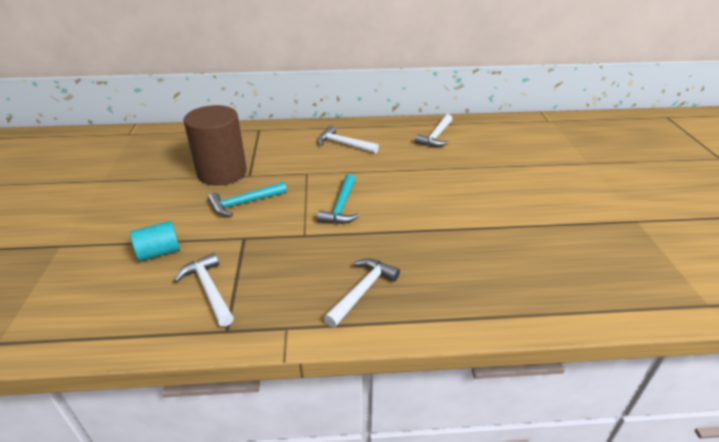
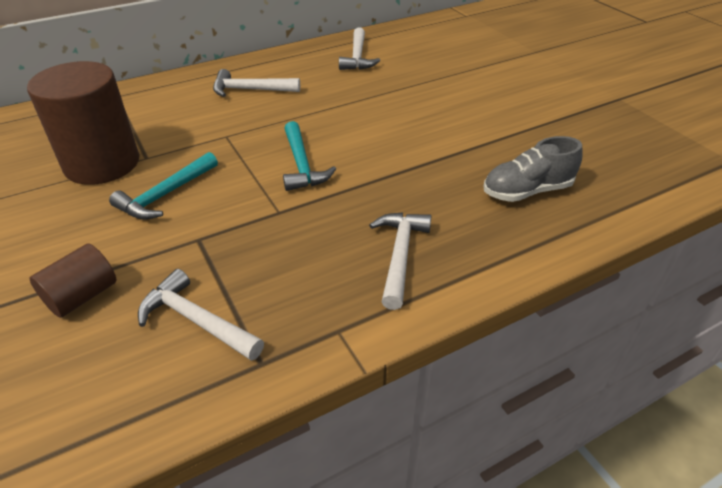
camera: 25 degrees left, 5 degrees up
(159, 252) = (82, 296): turquoise cylinder -> brown cylinder
(493, 274) = (527, 191): none -> grey shoe

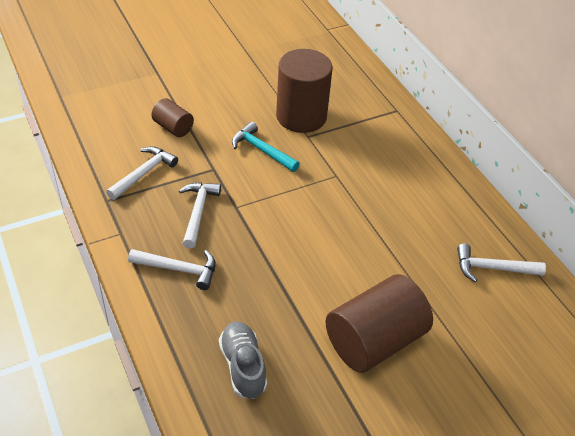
camera: 90 degrees right, 5 degrees up
(250, 90) = (413, 187): white hammer -> white hammer (198, 212)
(302, 165) = (293, 220): turquoise hammer -> none
(460, 114) = (374, 341): none -> brown cylinder

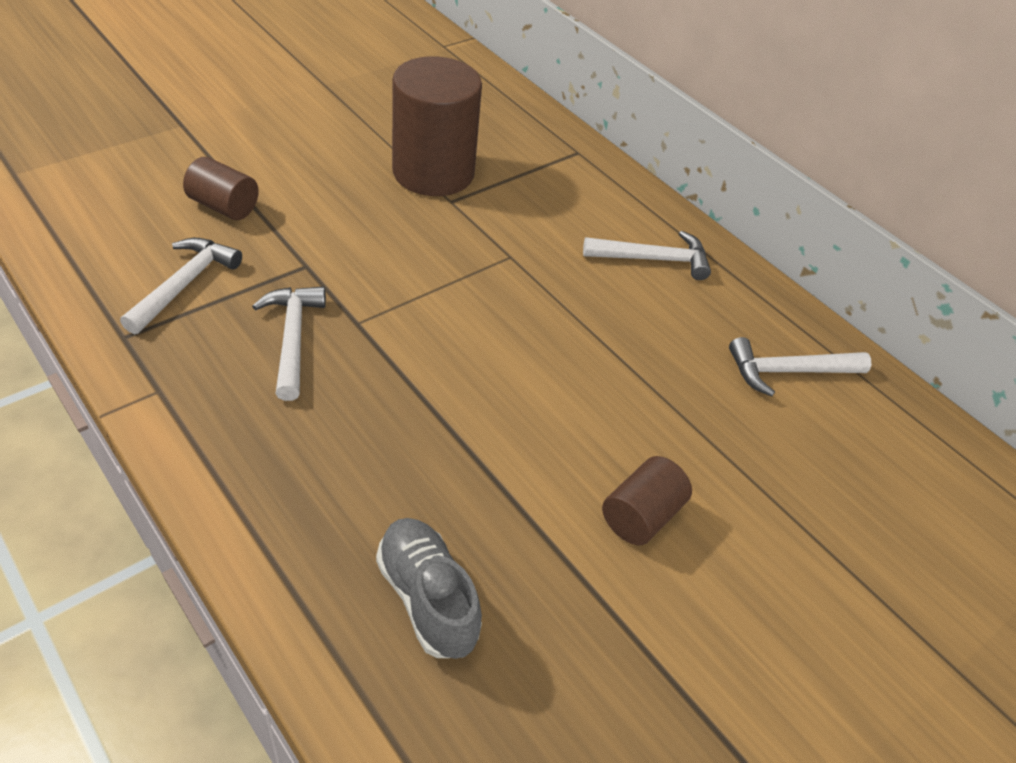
camera: 15 degrees left, 0 degrees up
(179, 269) = (276, 440): white hammer -> white hammer (653, 259)
(262, 150) = (381, 228): turquoise hammer -> none
(374, 341) = (641, 516): brown cylinder -> brown cylinder, size x0.51

